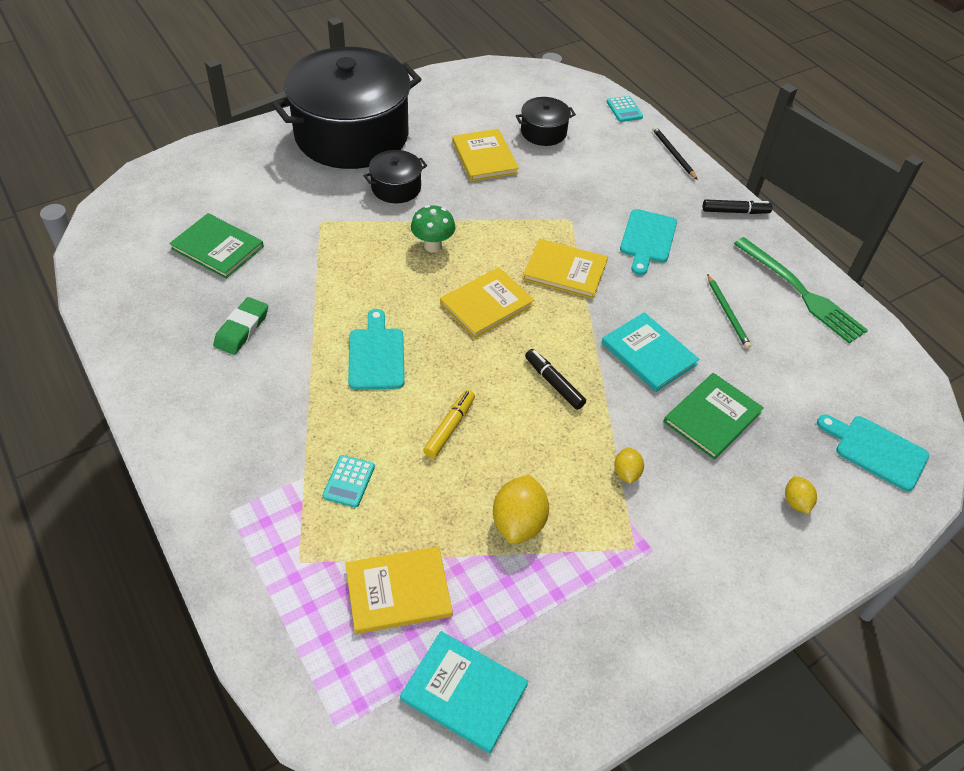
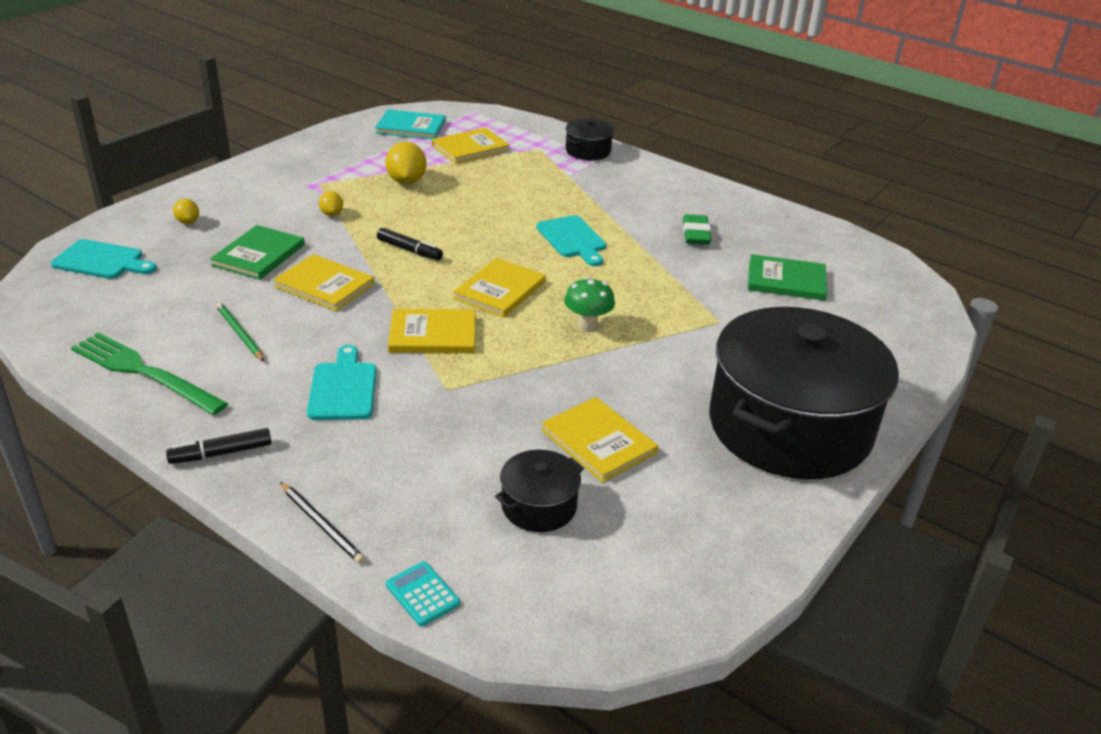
camera: 160 degrees right, 15 degrees down
(349, 481) = (536, 179): turquoise calculator -> none
(396, 188) = (675, 375): black pot -> black pot (588, 151)
(449, 428) = (483, 212): yellow marker -> none
(649, 353) = (324, 285): turquoise book -> yellow book

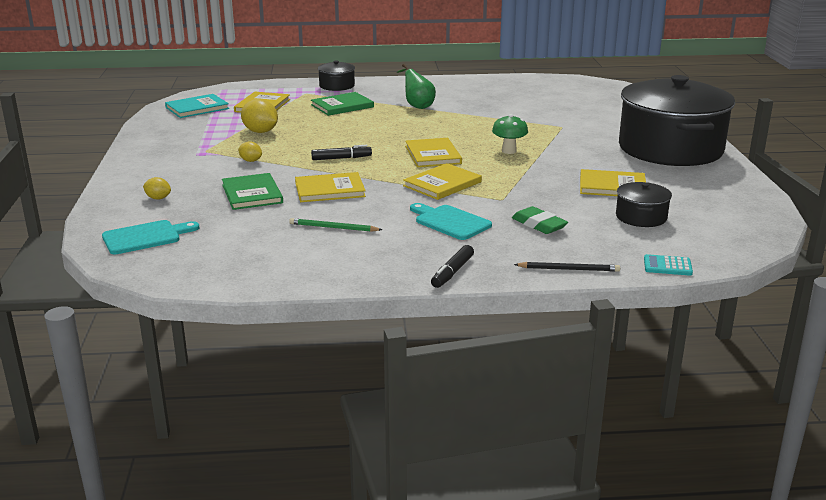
camera: 40 degrees left, 10 degrees down
(144, 372) = (319, 266): green fork -> none
(572, 239) = (419, 123): turquoise cutting board -> none
(615, 214) = (417, 106): none -> green pear
(696, 234) = (475, 100): green eraser -> green eraser (539, 224)
(786, 280) = (555, 102): green book -> green book (342, 106)

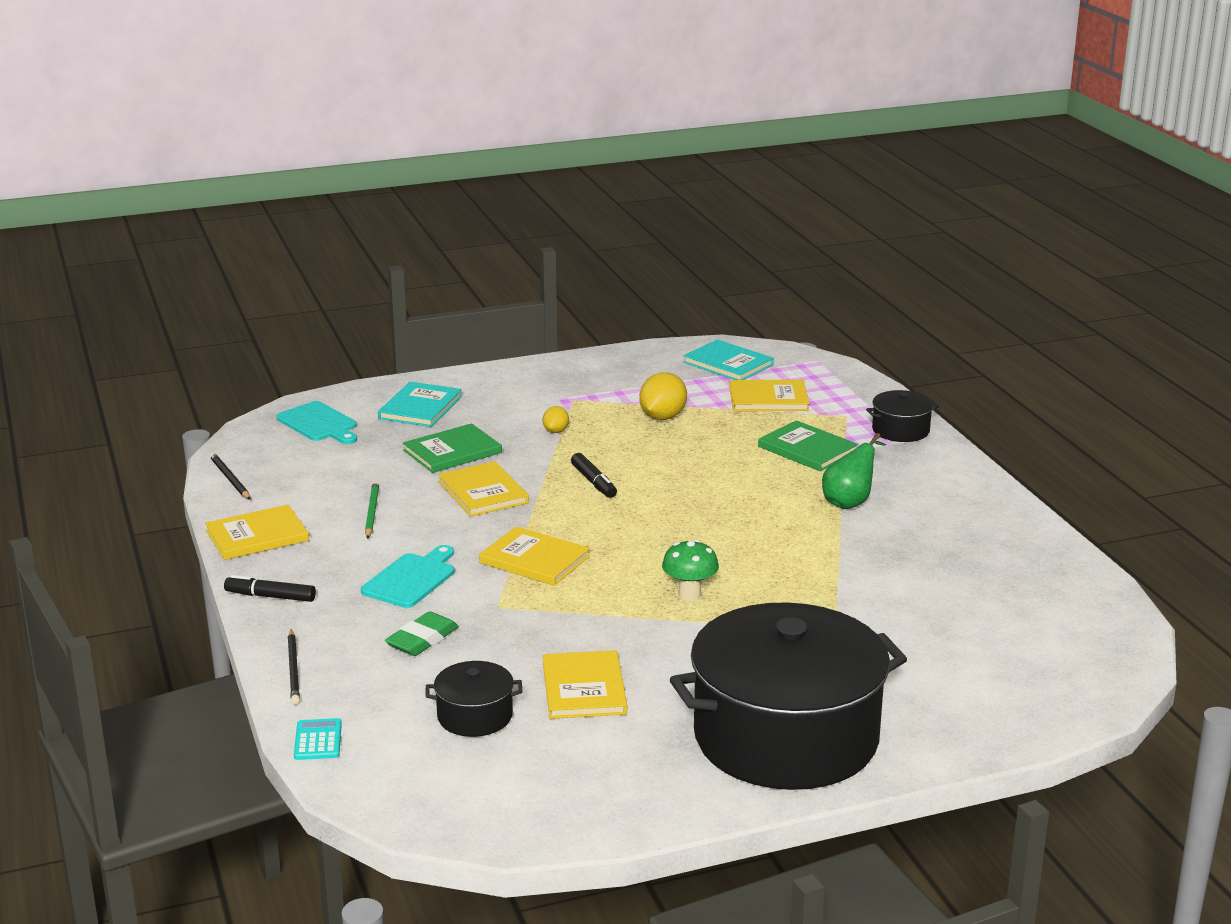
camera: 75 degrees right, 0 degrees up
(158, 198) = (420, 407): yellow lemon -> turquoise book
(221, 280) = (230, 479): none -> black pencil
(433, 155) = (640, 540): yellow book -> yellow book (257, 536)

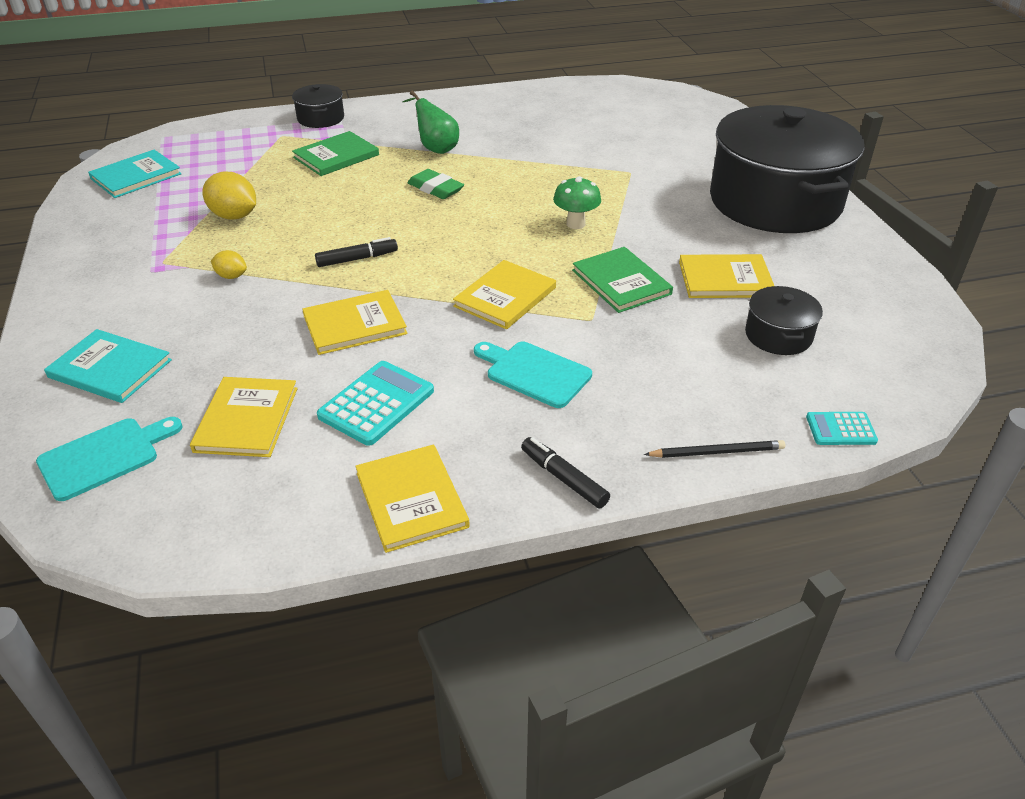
camera: 85 degrees left, 15 degrees up
(230, 479) = (236, 539): black pencil -> none
(270, 596) = (564, 478): black marker -> black marker turned 120 degrees clockwise
(372, 512) = (376, 403): green pencil -> turquoise calculator
(422, 639) = (653, 365): green eraser -> green eraser (435, 188)
(452, 451) = (246, 344): green book -> green book (621, 282)
(768, 399) = (227, 164): yellow book -> yellow book (247, 419)

